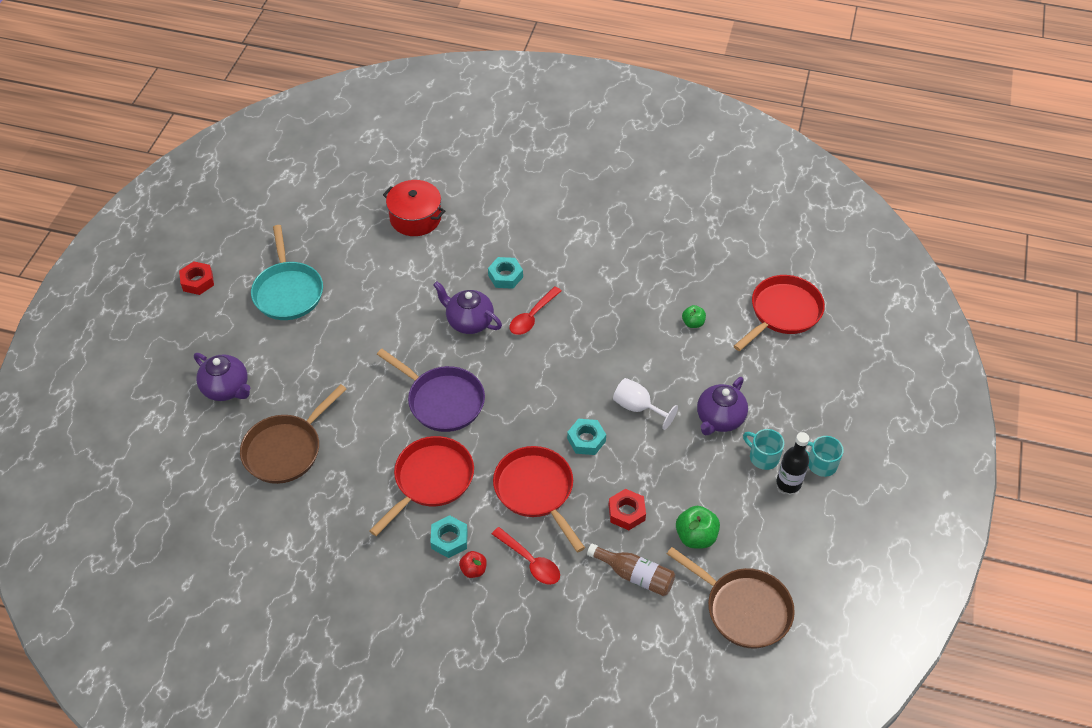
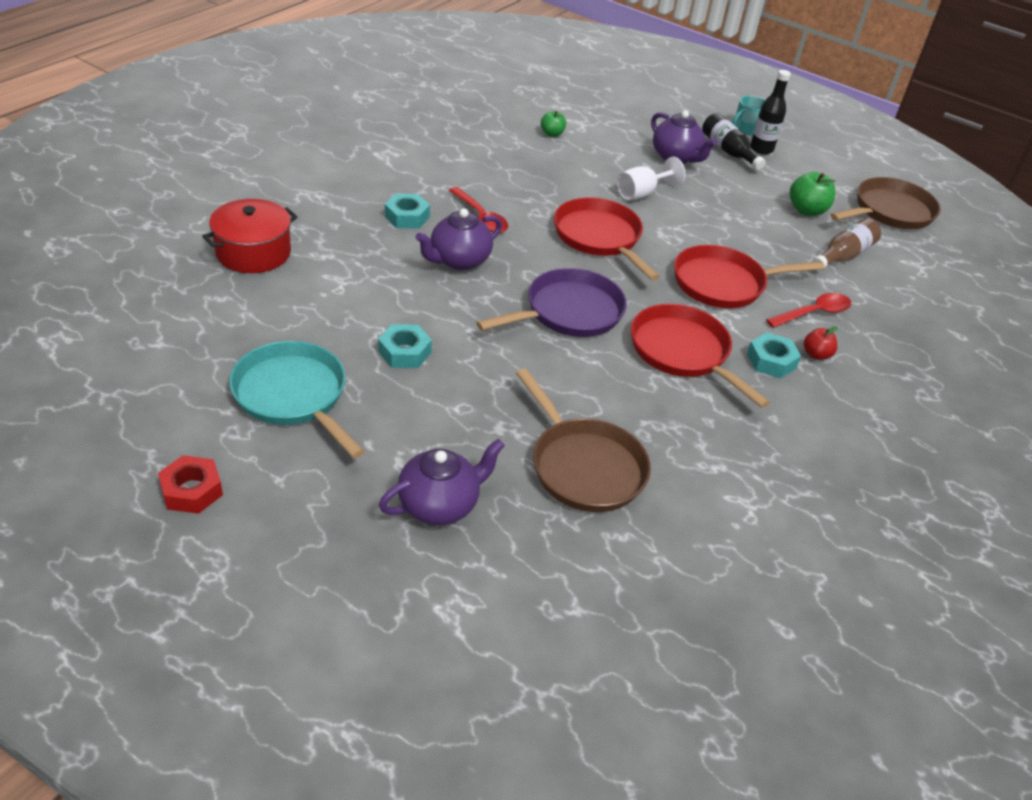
camera: 75 degrees left, 10 degrees down
(288, 291) = (293, 396): turquoise pan -> turquoise pan turned 135 degrees counterclockwise
(586, 440) = (669, 234): turquoise nut -> turquoise nut (404, 352)
(626, 512) = (768, 238): red nut -> none
(763, 457) = (728, 151): turquoise mug -> black bottle
(782, 312) = (567, 90): red pan -> red pan (599, 238)

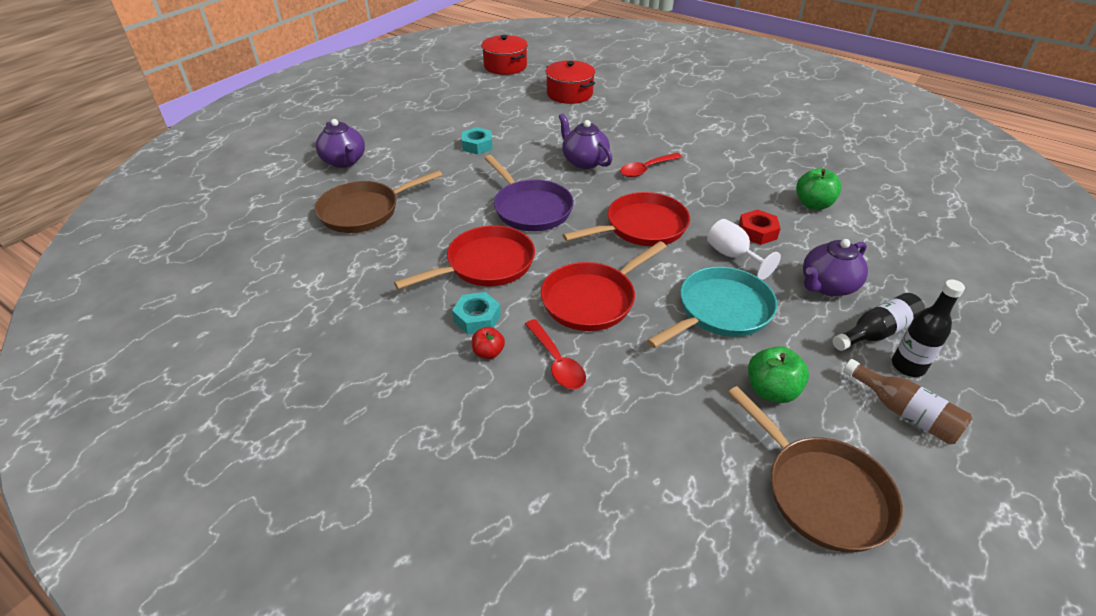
camera: 95 degrees right, 0 degrees up
(113, 311) = (505, 66): none -> red pot
(192, 490) = (371, 98): red nut -> red nut (757, 232)
(293, 396) = (437, 115): turquoise pan -> turquoise pan (720, 311)
(407, 217) = (632, 139): turquoise nut -> none
(552, 134) = (813, 204): green apple -> green apple, size x1.63
(724, 283) = (592, 299): red pan -> red pan turned 120 degrees counterclockwise
(746, 129) = (955, 357): turquoise mug -> none
(843, 256) = (679, 410): brown bottle -> brown bottle (904, 412)

